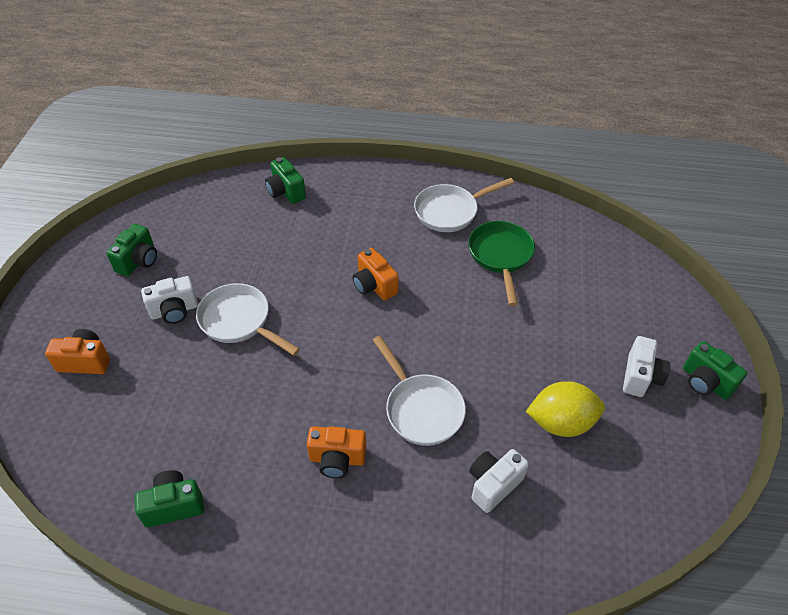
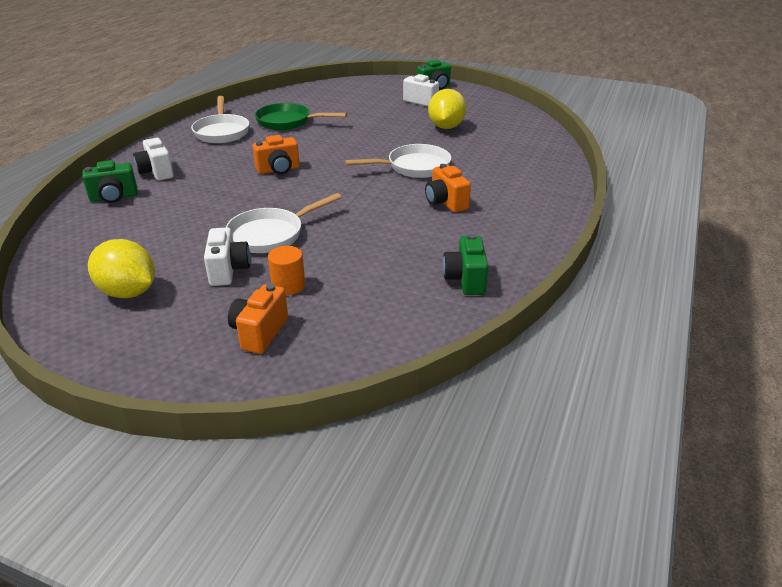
camera: 75 degrees left, 15 degrees down
(138, 261) = (128, 292): green camera -> yellow lemon
(154, 360) = (288, 285): none -> orange cylinder
(337, 459) = (446, 202): orange camera -> orange camera turned 135 degrees clockwise
(493, 485) = (485, 153): white camera -> white camera (156, 172)

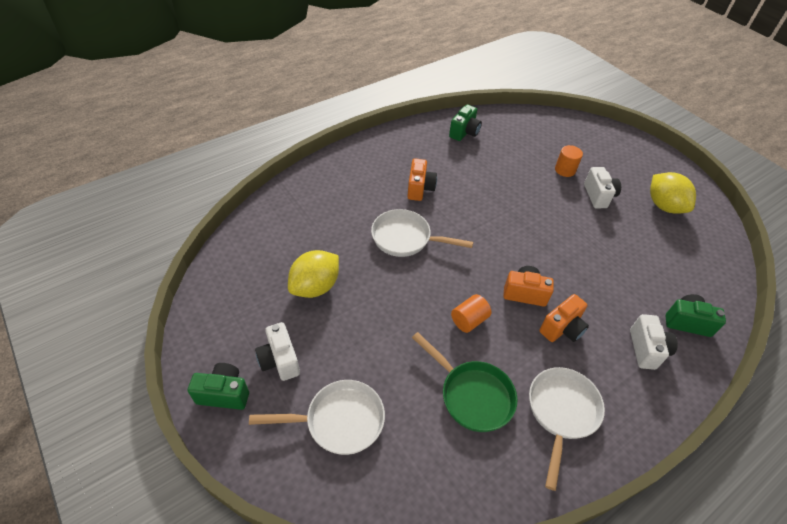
camera: 150 degrees left, 15 degrees up
(228, 270) = (598, 196): white camera -> white camera turned 150 degrees clockwise
(259, 333) = (590, 150): orange camera -> orange camera (562, 328)
(271, 234) = (560, 214): white pan -> white pan (339, 421)
(315, 145) = (469, 320): none -> orange cylinder

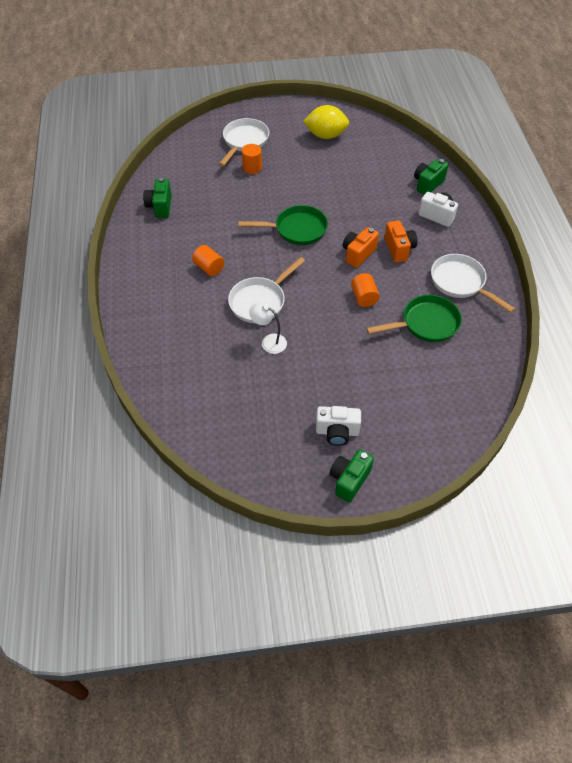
camera: 60 degrees left, 5 degrees up
(315, 286) = (275, 383): yellow lemon -> none
(339, 421) = (409, 410): white pan -> white pan (244, 142)
(362, 263) = (269, 341): none -> white lamp
(420, 188) = (209, 268): orange camera -> orange cylinder
(464, 132) = (160, 207): green camera -> green camera turned 150 degrees counterclockwise
(515, 231) = (296, 229): none -> green pan
(598, 196) = (292, 164): white camera -> none

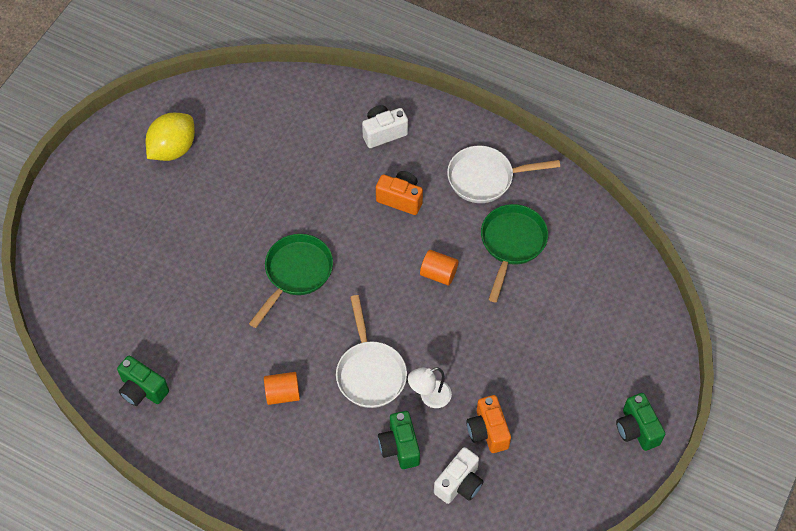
camera: 55 degrees left, 5 degrees up
(244, 142) = (109, 236): white pan -> none
(252, 167) = (160, 255): orange cylinder -> none
(337, 432) = (579, 405): white camera -> white camera (459, 484)
(358, 254) = (377, 239): orange camera -> orange camera (487, 431)
(427, 184) = (333, 108): green camera -> green camera (399, 447)

